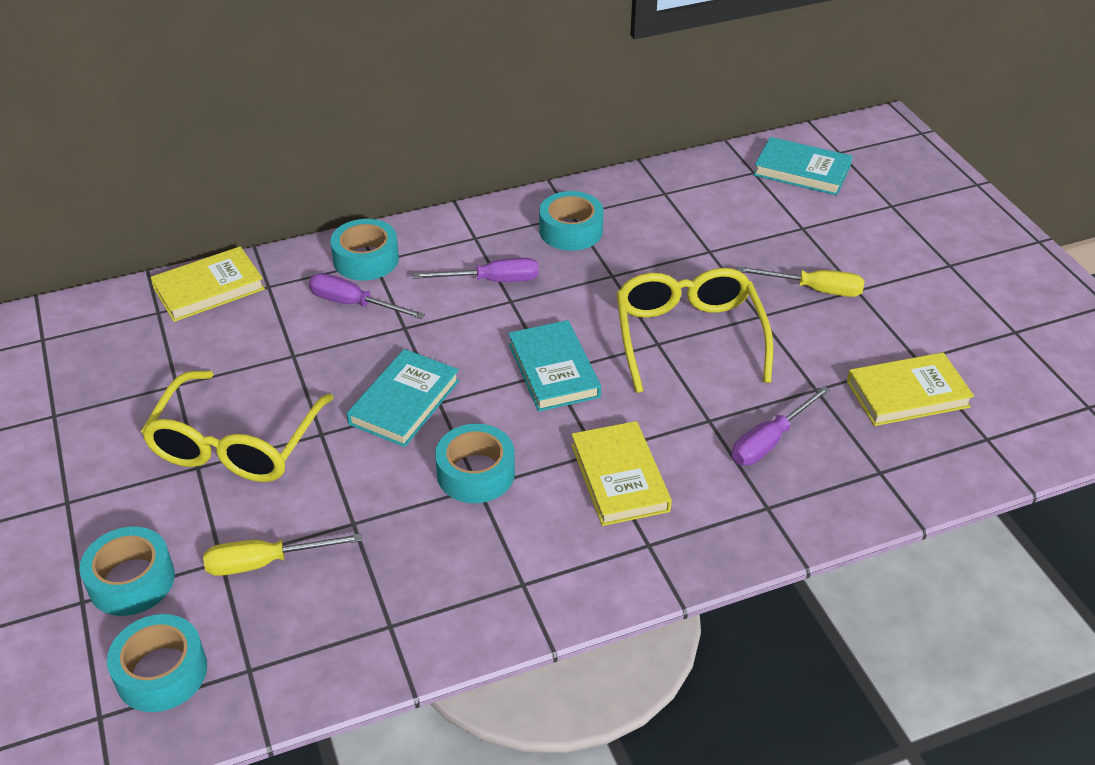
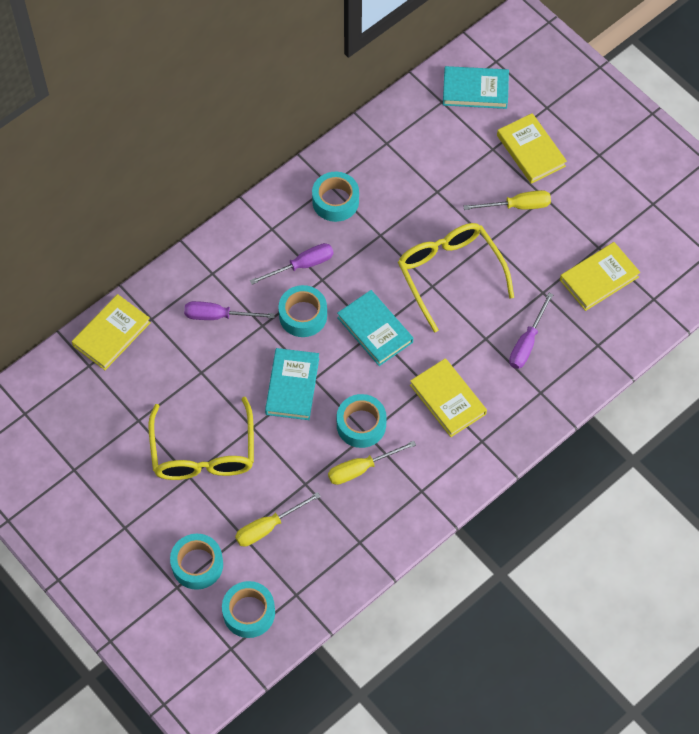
camera: 20 degrees left, 20 degrees up
(366, 259) = (206, 273): turquoise tape -> turquoise tape (303, 315)
(446, 528) = (361, 468): none -> yellow screwdriver
(854, 240) = (530, 151): none -> yellow book

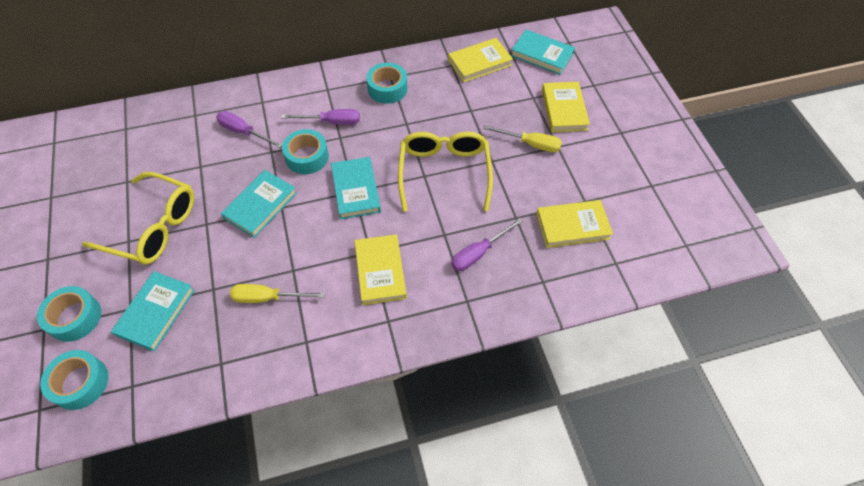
camera: 25 degrees right, 5 degrees down
(111, 334) = (159, 114): yellow book -> yellow book (479, 62)
(203, 453) = (153, 227): yellow glasses -> yellow glasses turned 90 degrees counterclockwise
(268, 527) = (156, 312): yellow screwdriver -> turquoise book
(361, 425) = (293, 260): turquoise tape -> none

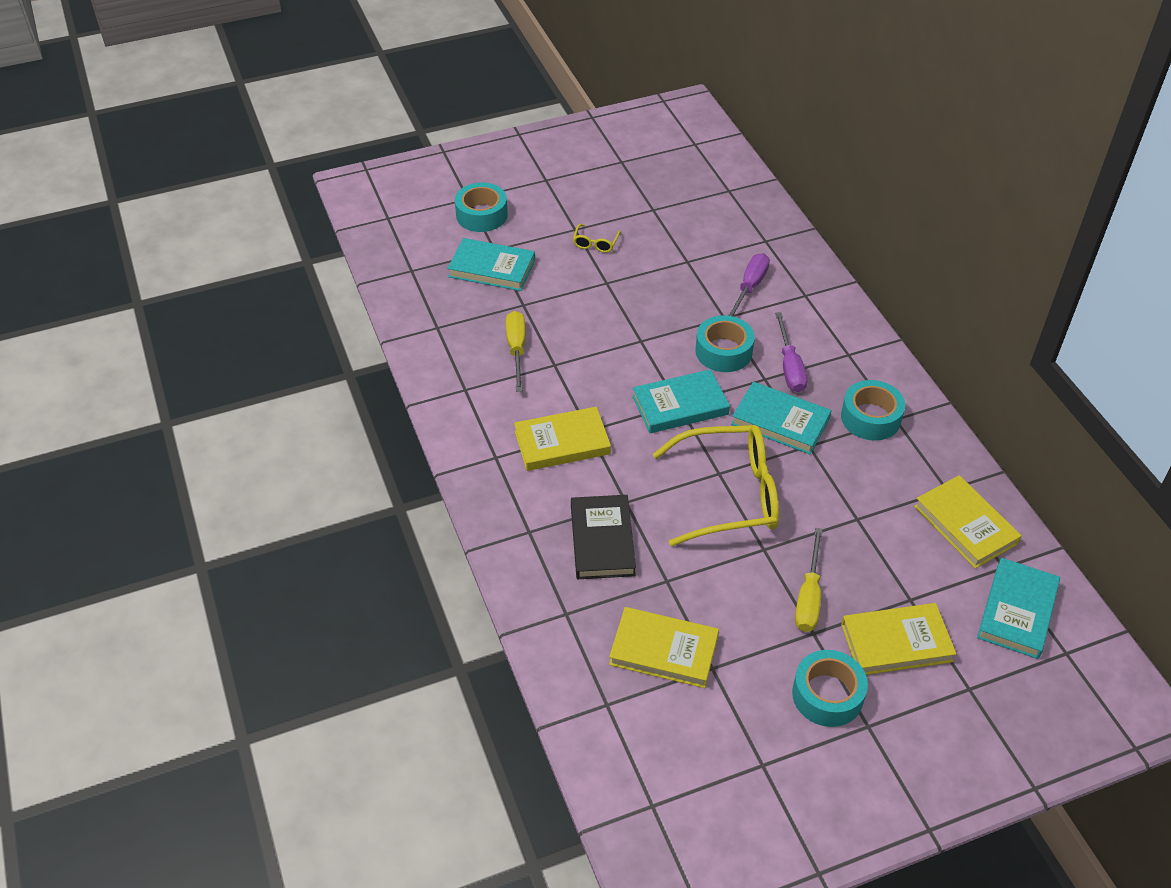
camera: 85 degrees right, 10 degrees down
(80, 383) = (414, 236): turquoise tape -> turquoise tape (827, 695)
(153, 227) = (595, 243): yellow glasses -> yellow glasses, size x0.40
(260, 205) = (640, 322): turquoise book -> turquoise book (780, 421)
(479, 253) = (602, 540): purple screwdriver -> black book
(572, 226) = (663, 650): yellow book -> yellow book turned 60 degrees counterclockwise

